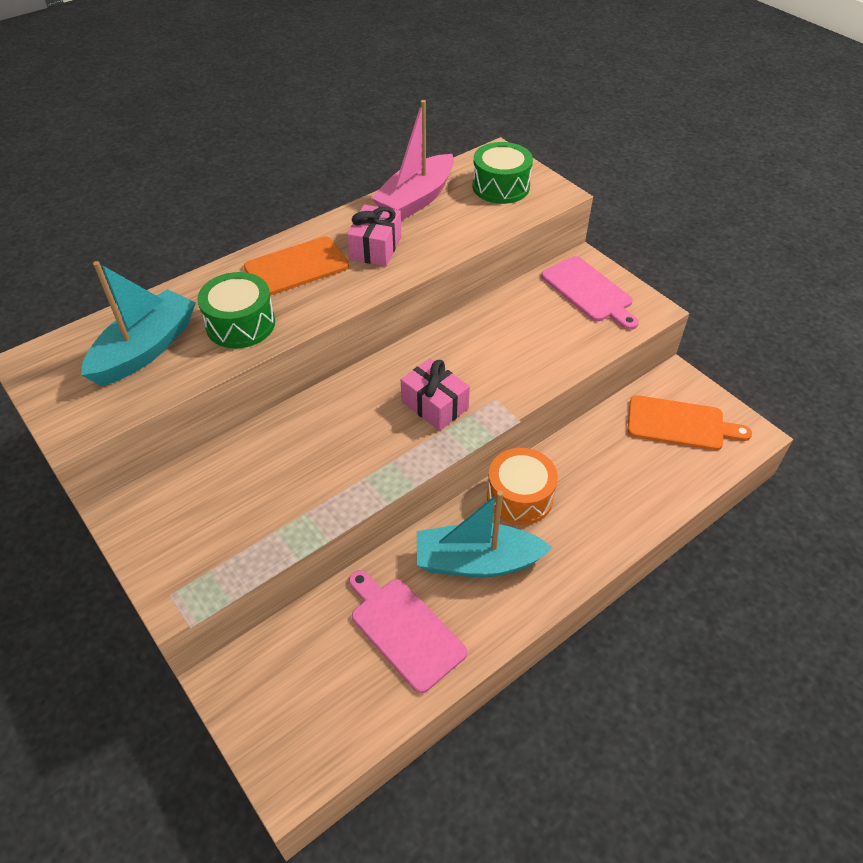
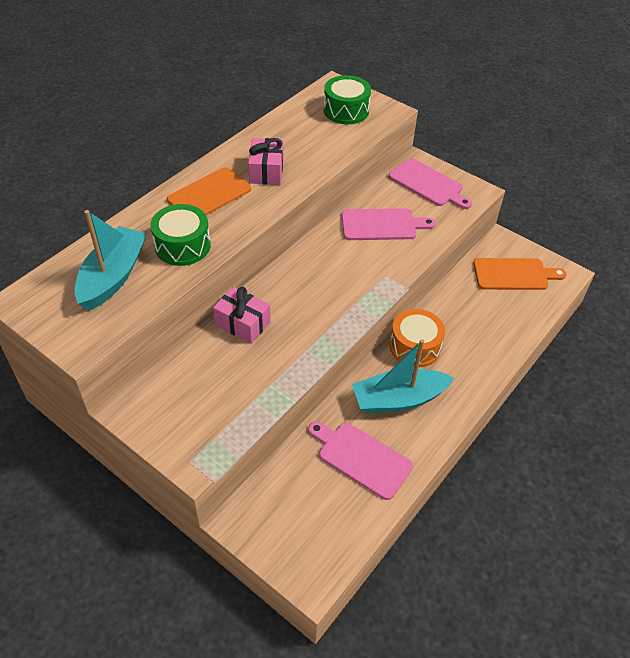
camera: 15 degrees left, 0 degrees up
(416, 199) = (284, 128): pink boat -> none
(434, 405) = (341, 287): pink gift -> pink gift (242, 323)
(513, 334) = (382, 225): none -> pink cutting board

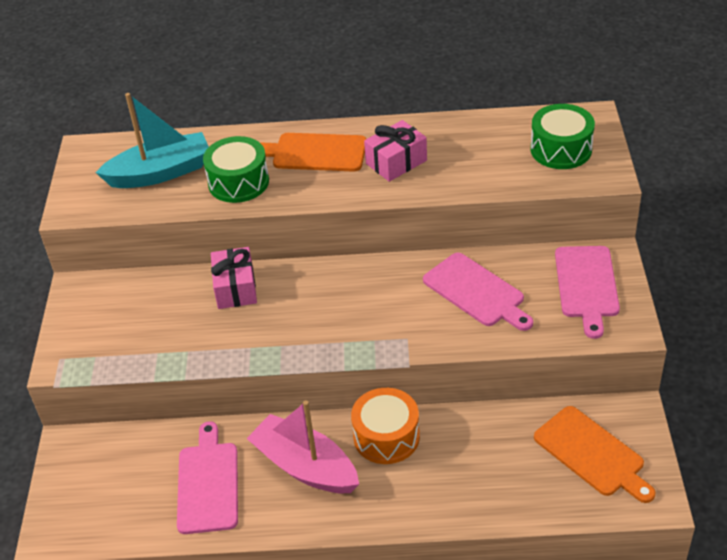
camera: 55 degrees right, 5 degrees down
(398, 399) = (305, 466): turquoise boat -> pink boat

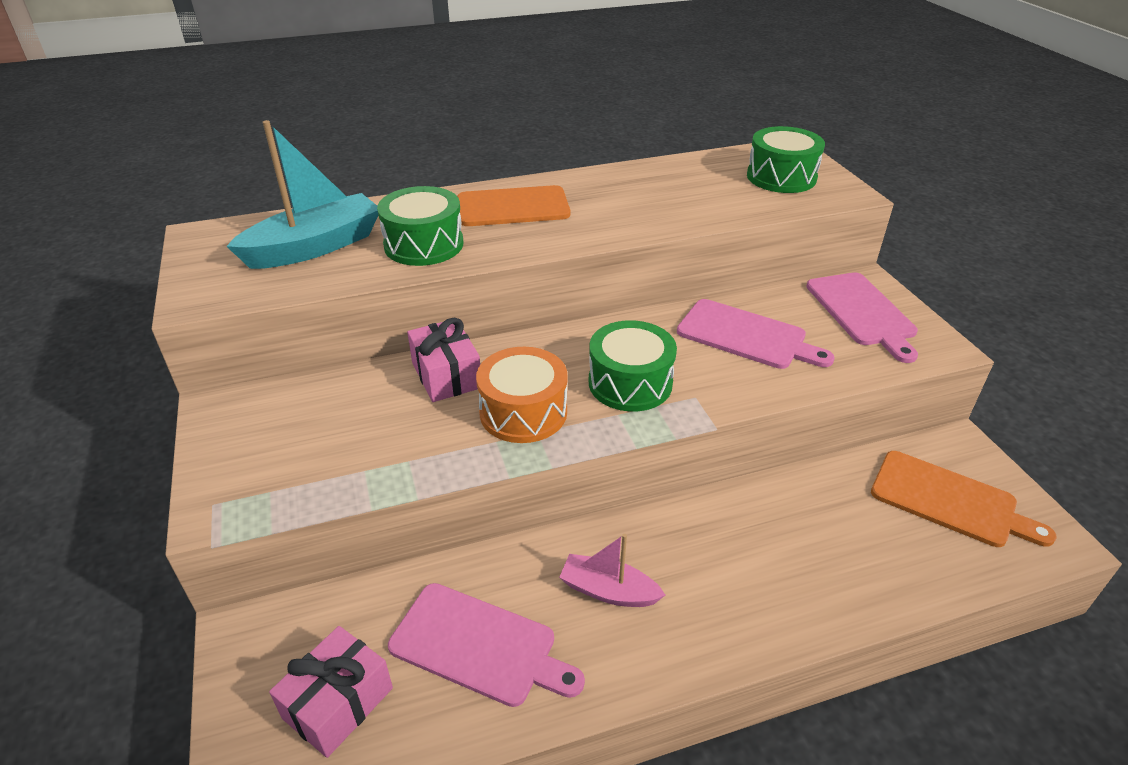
camera: 20 degrees left, 5 degrees down
(208, 483) = (479, 645): pink cutting board -> pink cutting board turned 135 degrees clockwise
(305, 466) = (608, 591): pink boat -> pink boat, size x0.58
(365, 318) = (630, 383): none -> green drum
(386, 436) = (696, 529): orange drum -> orange drum (523, 412)
(396, 162) = (608, 206): pink gift -> pink gift (338, 703)

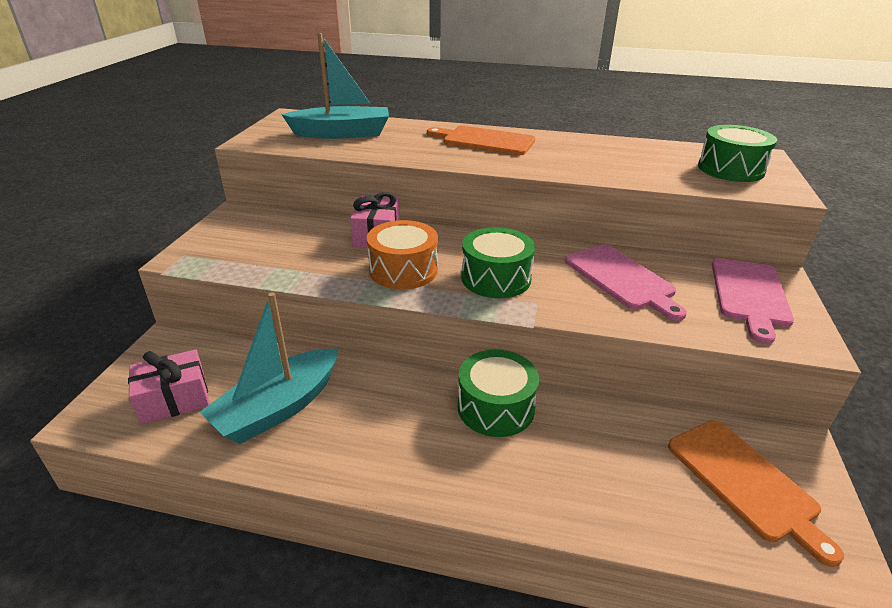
camera: 30 degrees right, 5 degrees down
(424, 244) = (407, 147): green drum -> green drum (495, 407)
(479, 645) = (278, 408): pink cutting board -> turquoise boat
(608, 591) = (390, 415): pink boat -> none

